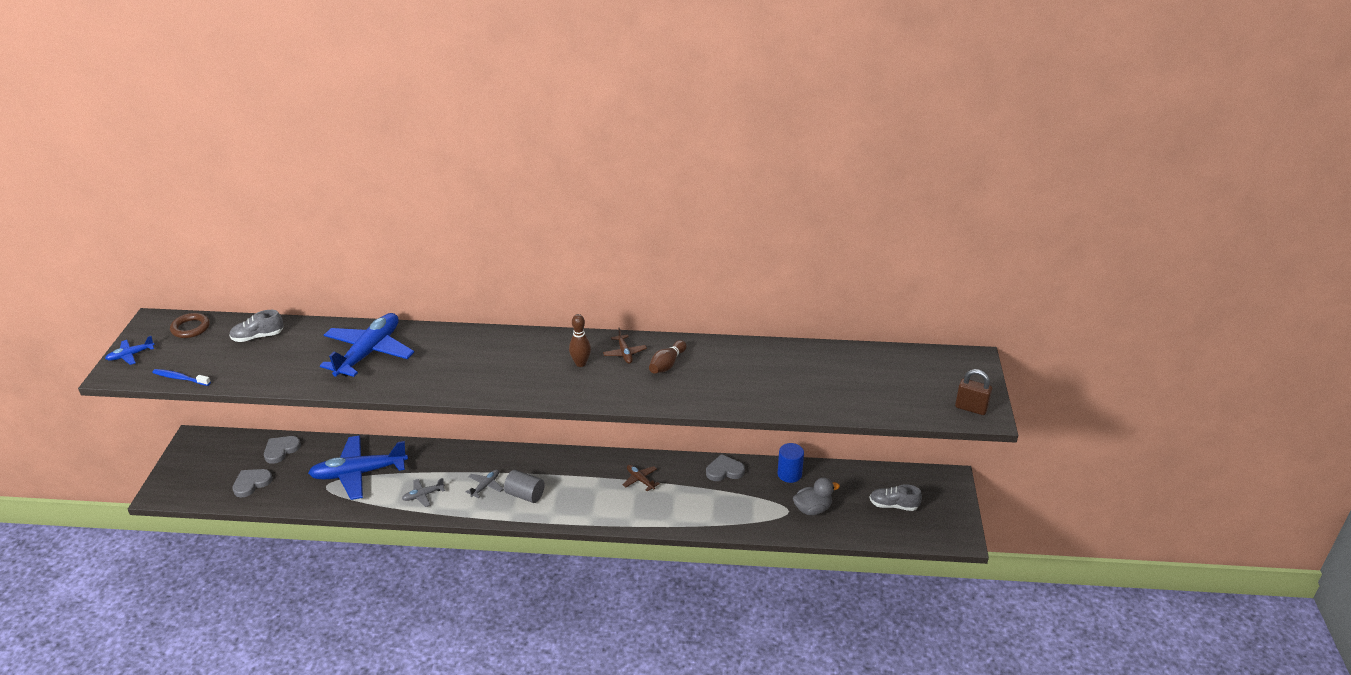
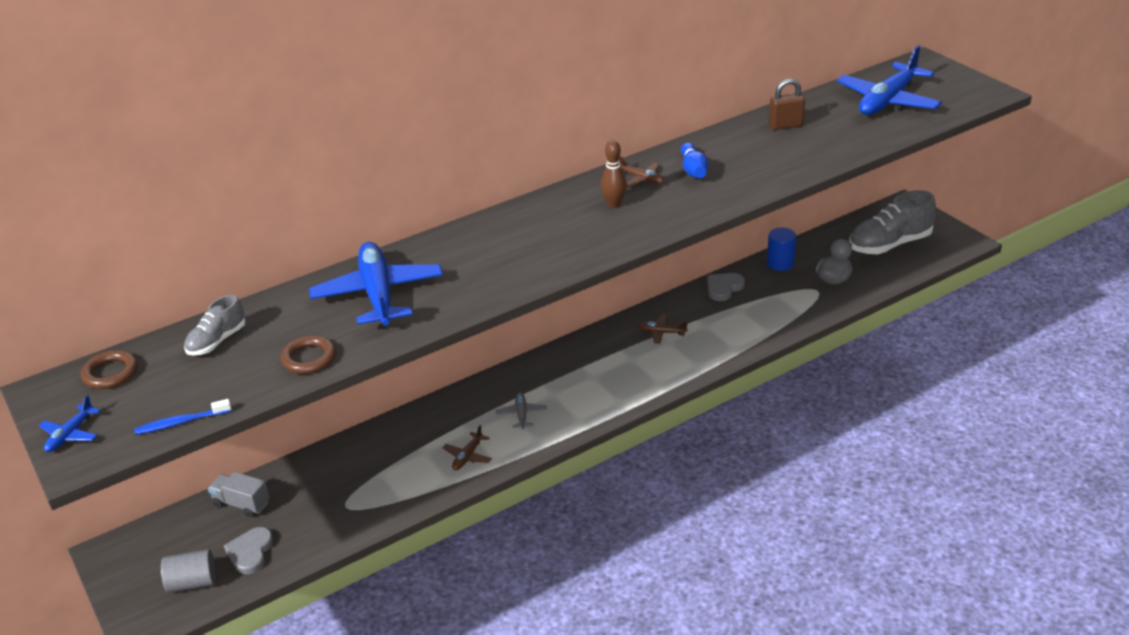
camera: 35 degrees left, 0 degrees up
(281, 450) = (241, 504): grey heart -> grey truck
(282, 375) = (309, 358): none -> brown ring
(358, 473) = (367, 476): blue plane -> blue plane (887, 101)
(423, 495) = (467, 456): grey plane -> brown plane
(525, 495) = (571, 401): grey cylinder -> grey cylinder (192, 582)
(667, 364) = (693, 170): brown bowling pin -> blue bowling pin
(893, 505) = (889, 244): grey shoe -> grey shoe, size x1.82
(971, 408) = (974, 93): brown padlock -> brown padlock (785, 126)

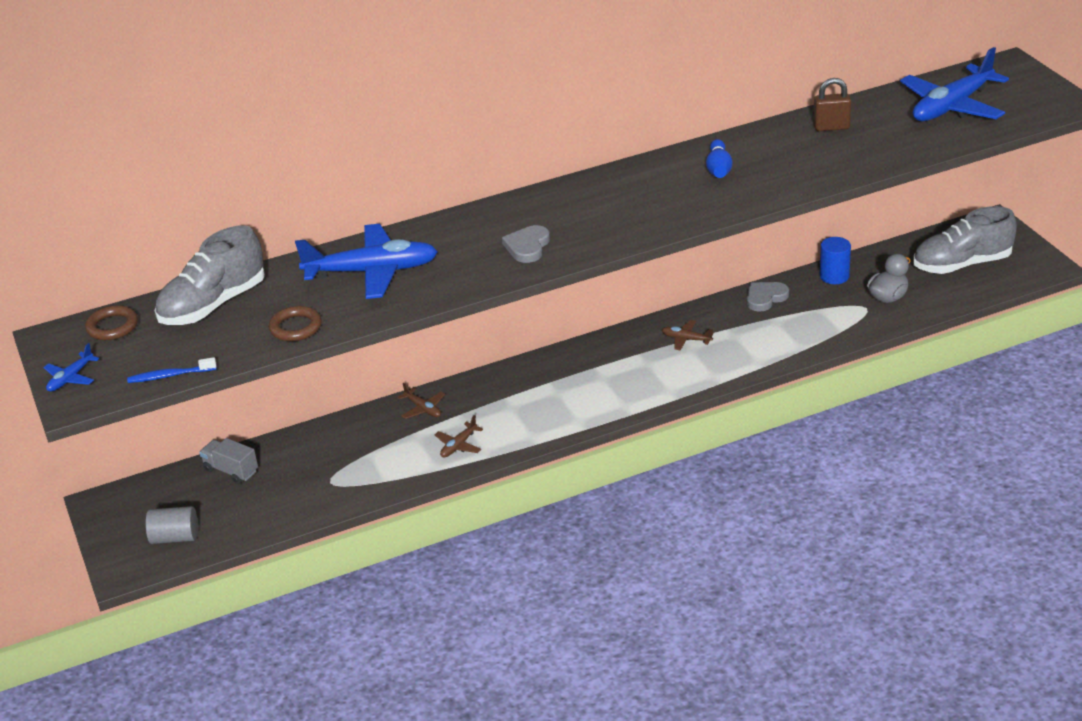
camera: 10 degrees right, 0 degrees up
(217, 341) = (213, 305): grey shoe -> grey shoe, size x1.82
(250, 552) = (233, 516): grey heart -> grey heart (527, 246)
(378, 294) = (372, 272): blue plane -> blue plane turned 90 degrees clockwise
(521, 414) = (521, 409): grey plane -> none
(614, 204) = (626, 199): brown bowling pin -> none
(641, 179) = (662, 175): brown plane -> brown plane (423, 409)

